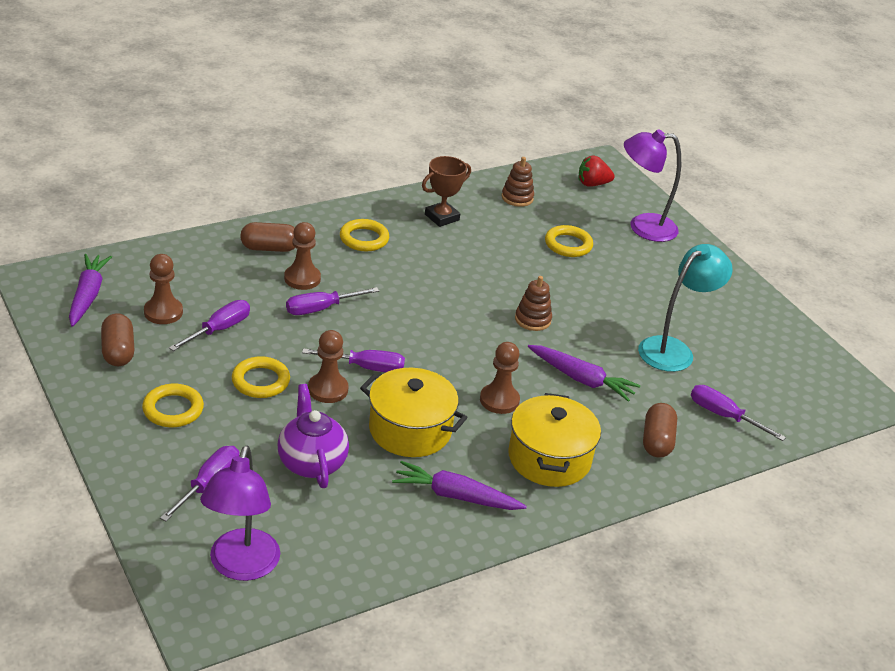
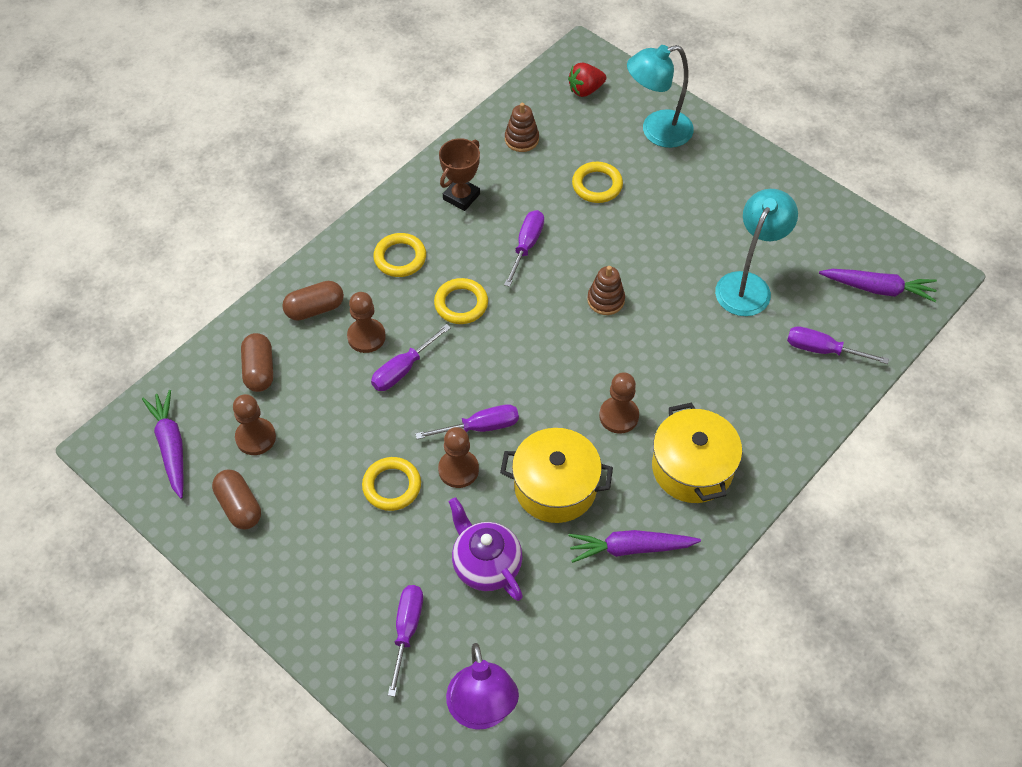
camera: 15 degrees left, 20 degrees up
(173, 409) = (328, 556): yellow ring -> yellow ring (461, 304)
(220, 329) = (321, 436): purple screwdriver -> purple screwdriver (526, 245)
(581, 379) = (680, 358): purple carrot -> purple carrot (878, 289)
(642, 227) = (657, 131): purple lamp -> turquoise lamp
(657, 441) = (777, 406): brown capsule -> brown capsule (259, 370)

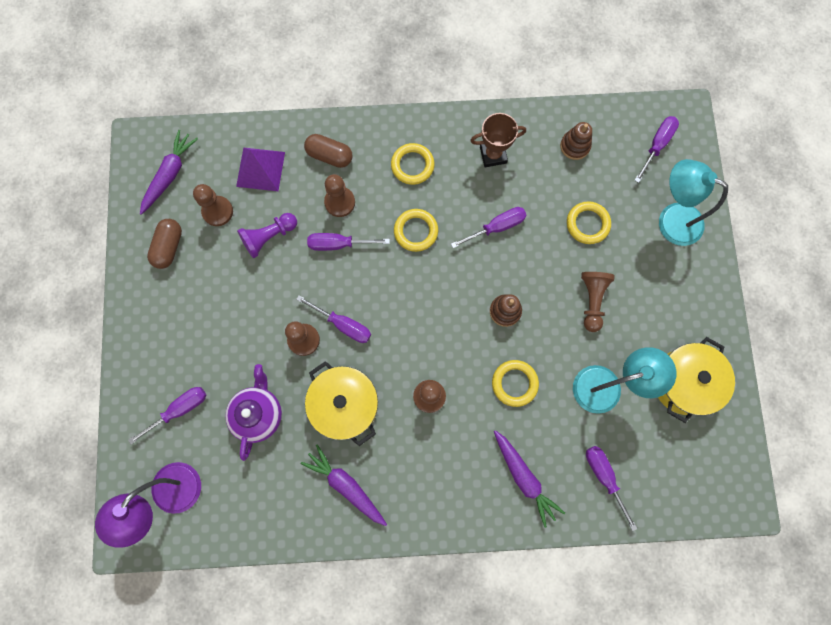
camera: 45 degrees right, 20 degrees up
(259, 370) = (260, 169): brown capsule -> purple pyramid
(331, 417) = (269, 237): none -> purple pawn
(392, 486) = (258, 314): yellow ring -> yellow ring (514, 383)
(585, 90) = (657, 145): red strawberry -> purple screwdriver
(665, 235) = (592, 301): none -> brown pawn
(692, 468) = (435, 472): yellow pot -> yellow pot (683, 382)
(878, 289) = (691, 471): purple carrot -> purple carrot (524, 477)

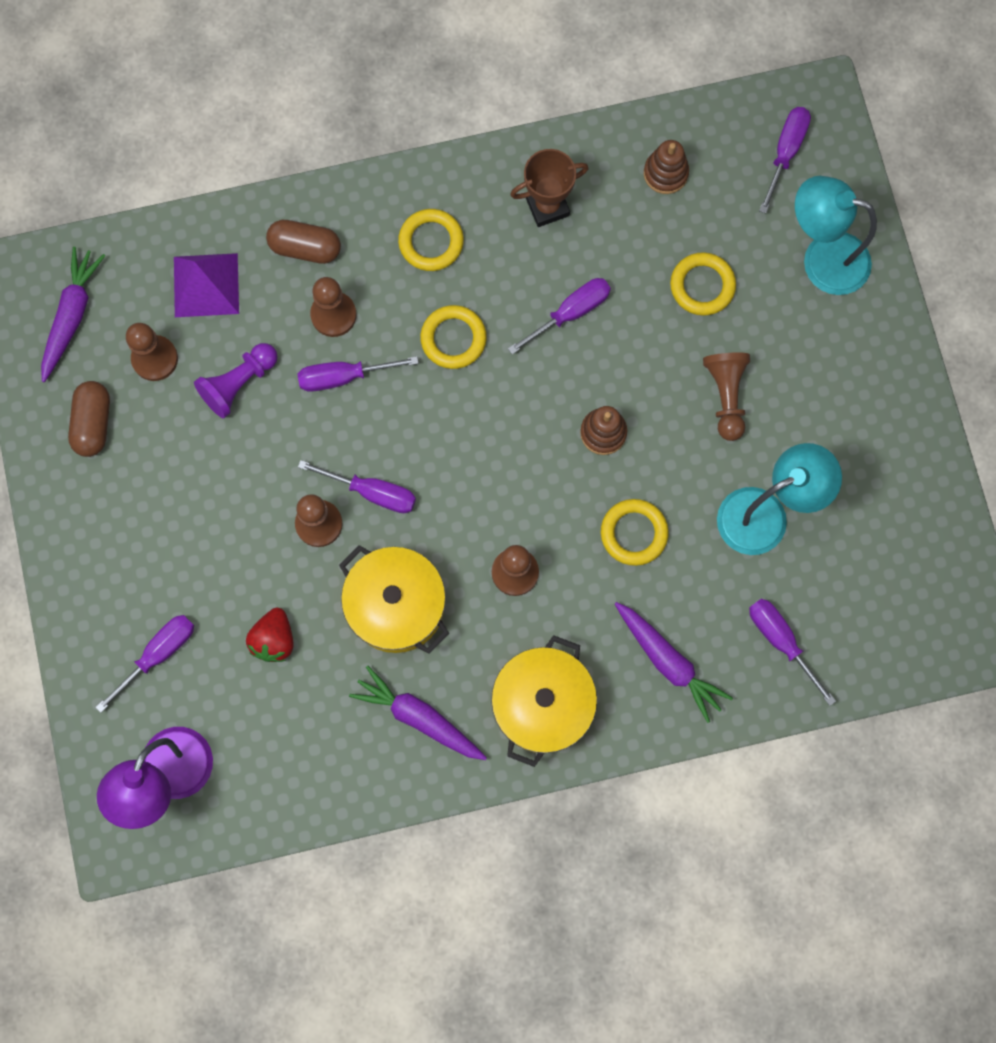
camera: 10 degrees left, 0 degrees up
(258, 414) = (274, 639): purple teapot -> red strawberry
(683, 382) = (873, 490): yellow pot -> yellow pot (542, 704)

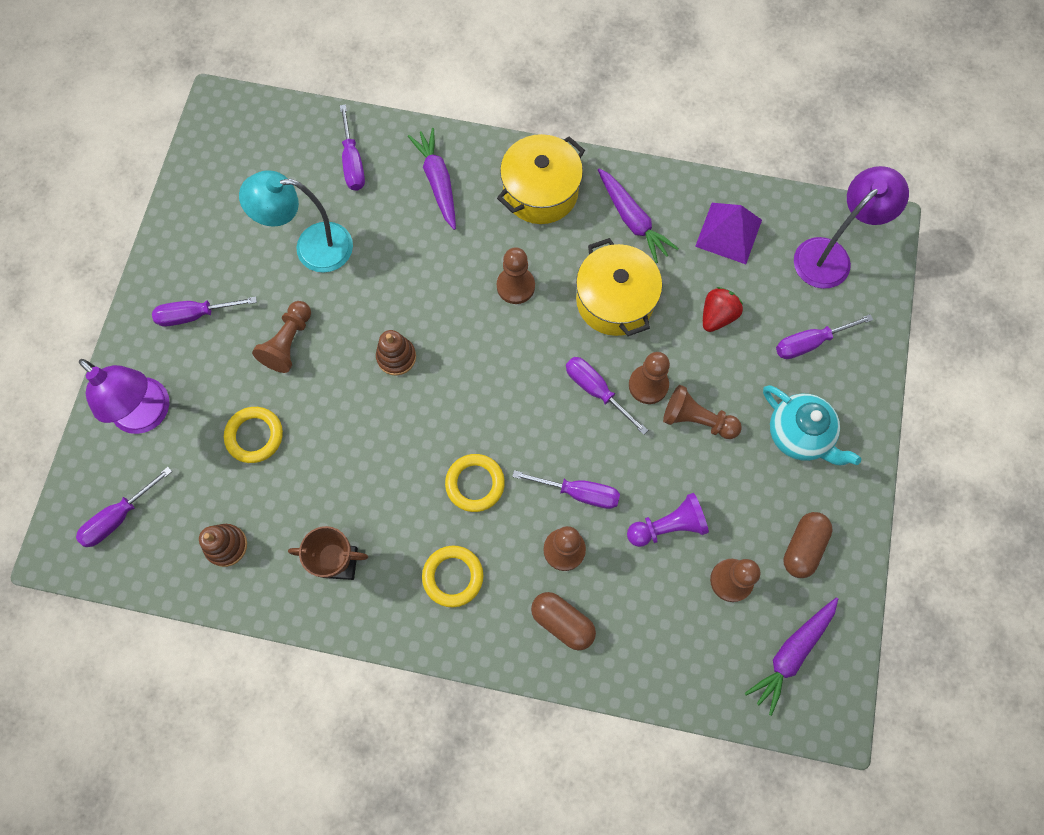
camera: 155 degrees left, 5 degrees down
(135, 541) = (799, 435): none -> turquoise teapot
(206, 285) = (662, 628): purple pyramid -> purple pyramid (728, 233)
(251, 508) = (697, 420): none -> brown pawn
(571, 312) = (369, 462): purple screwdriver -> purple screwdriver (195, 315)
(634, 533) = (414, 275): yellow ring -> none
(822, 259) = (149, 414): turquoise lamp -> purple lamp

